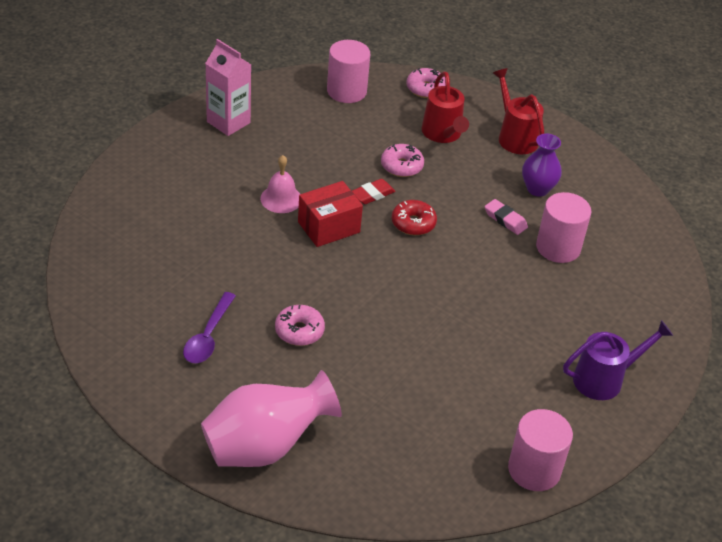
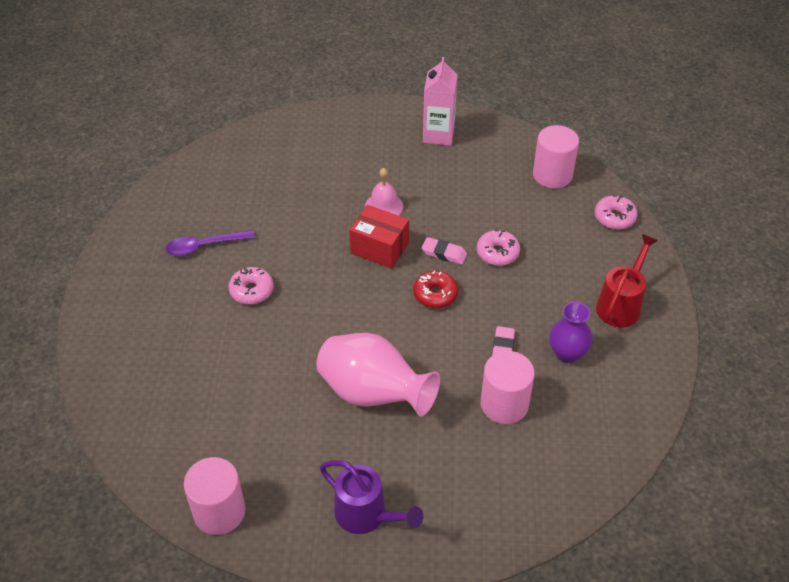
camera: 60 degrees right, 5 degrees up
(265, 446) = (122, 332): pink vase -> pink vase (373, 394)
(372, 194) = (444, 253): red eraser -> pink eraser
(443, 134) = (567, 258): red watering can -> none

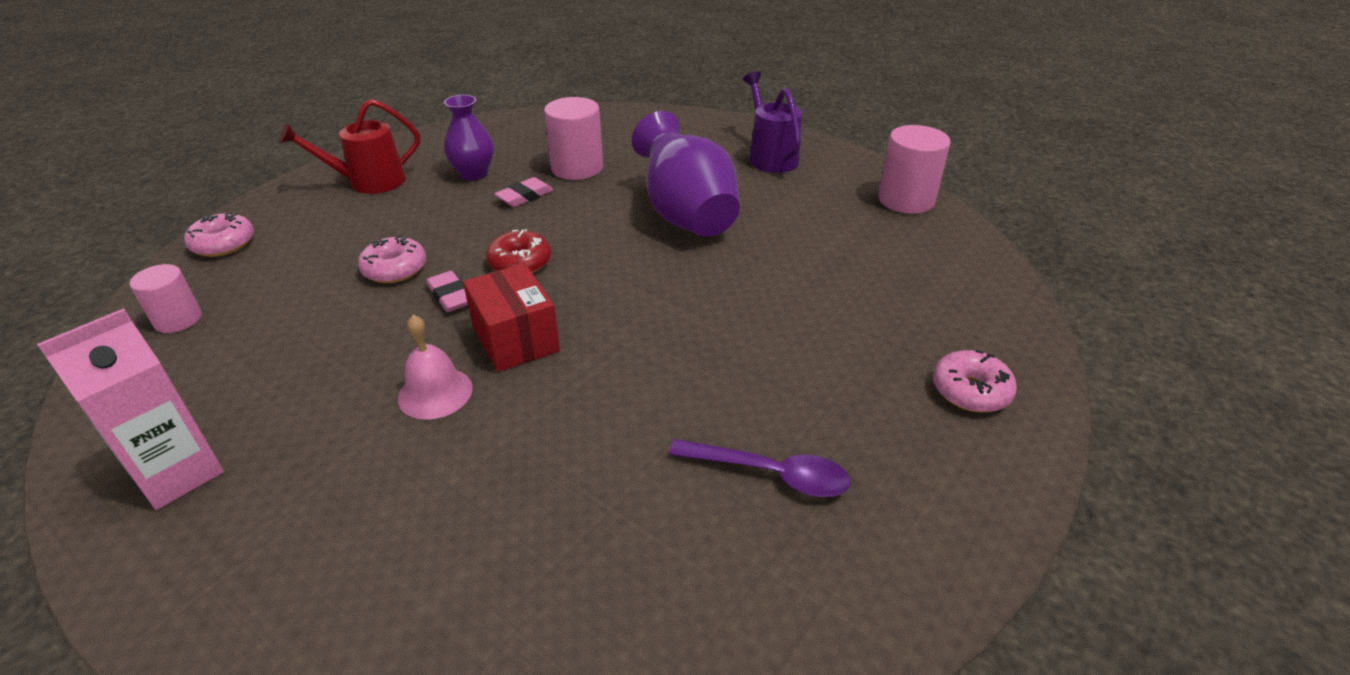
camera: 145 degrees left, 10 degrees down
(252, 290) = (740, 367): pink donut -> pink donut (970, 391)
(373, 394) = (686, 216): pink vase -> purple vase
(552, 175) = (178, 319): pink cylinder -> pink cylinder, size x0.63

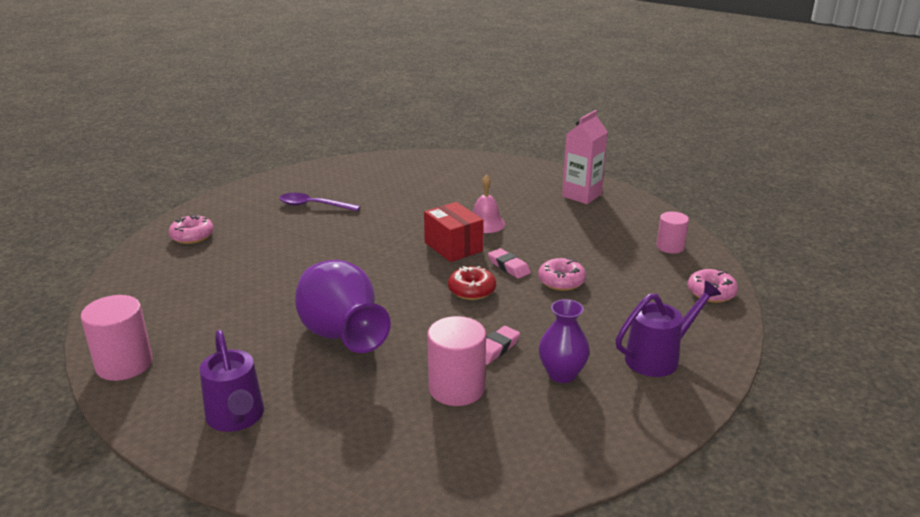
camera: 175 degrees right, 10 degrees down
(368, 182) = (659, 357): red watering can -> purple watering can

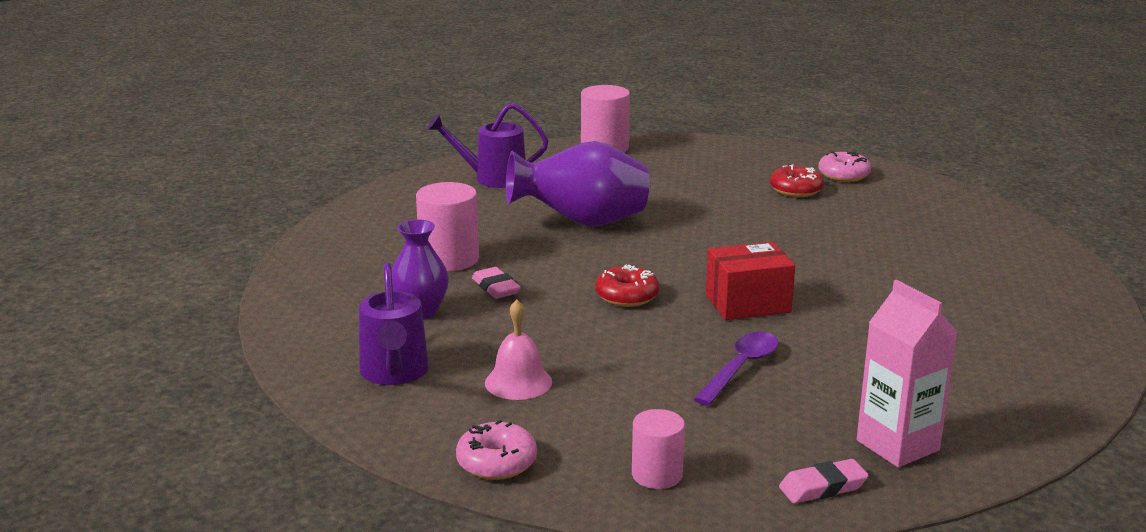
camera: 110 degrees right, 5 degrees down
(232, 251) = (796, 190): none -> red donut
(313, 205) = (912, 237): purple spoon -> purple spoon (740, 368)
(485, 223) = (812, 338): pink bell -> pink bell (518, 382)
(508, 267) = (671, 329): pink eraser -> pink eraser (822, 487)
(561, 281) = (609, 355): pink donut -> none

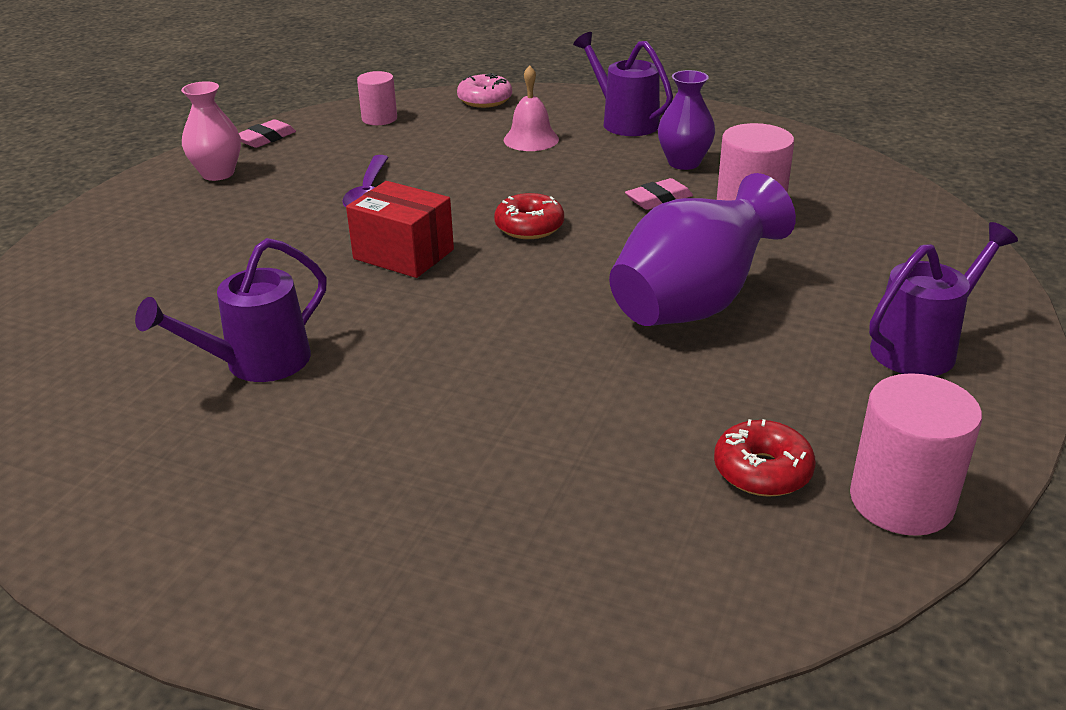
camera: 150 degrees right, 10 degrees up
(496, 288) = (658, 199): pink eraser -> pink eraser turned 60 degrees counterclockwise
(748, 304) = (403, 254): red box -> red box turned 75 degrees clockwise
(796, 190) = (468, 493): red donut -> red donut (762, 471)
(843, 175) = (406, 585): pink donut -> none
(893, 264) = (256, 364): none -> purple watering can
(897, 445) = (218, 173): pink carton -> pink vase

